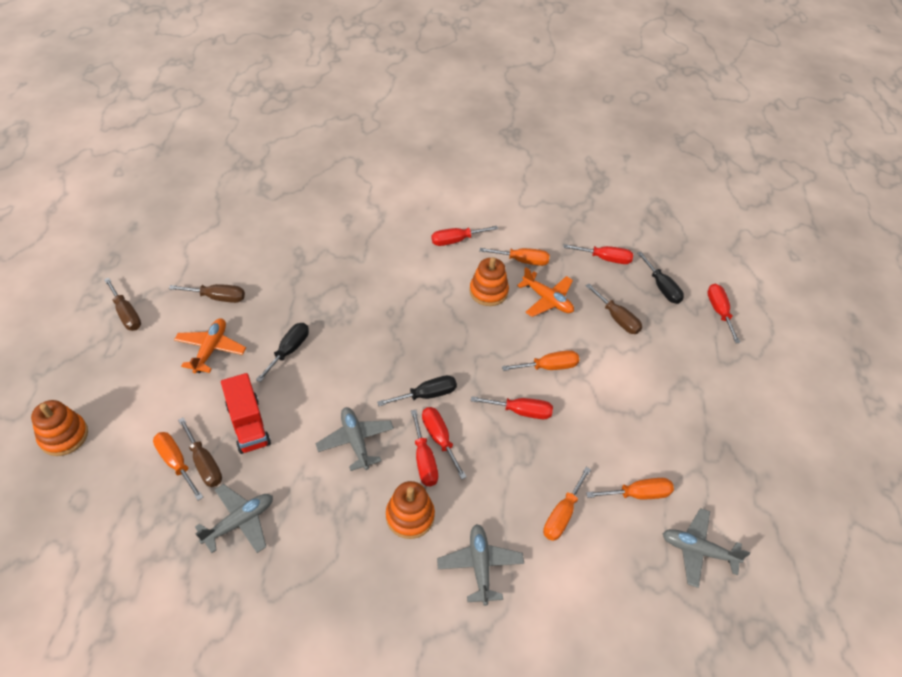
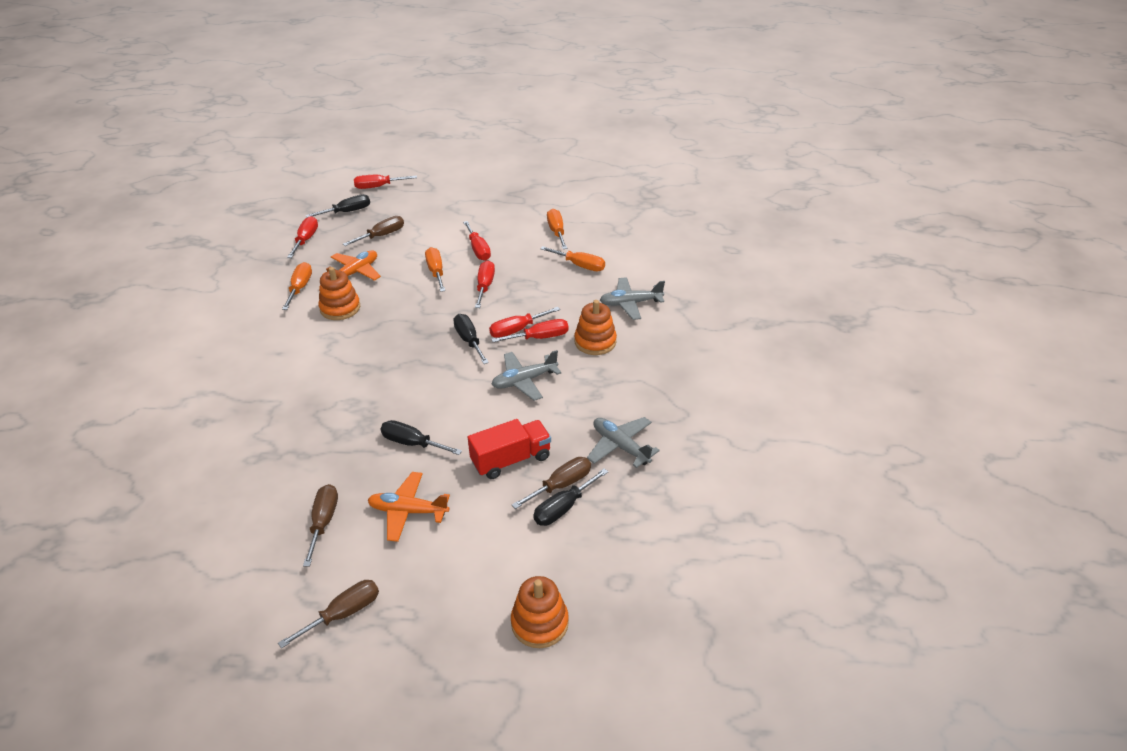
camera: 90 degrees left, 10 degrees down
(176, 463) = (563, 508): orange screwdriver -> black screwdriver
(456, 240) = (260, 333): red screwdriver -> red screwdriver (478, 250)
(698, 550) = (597, 210): grey plane -> none

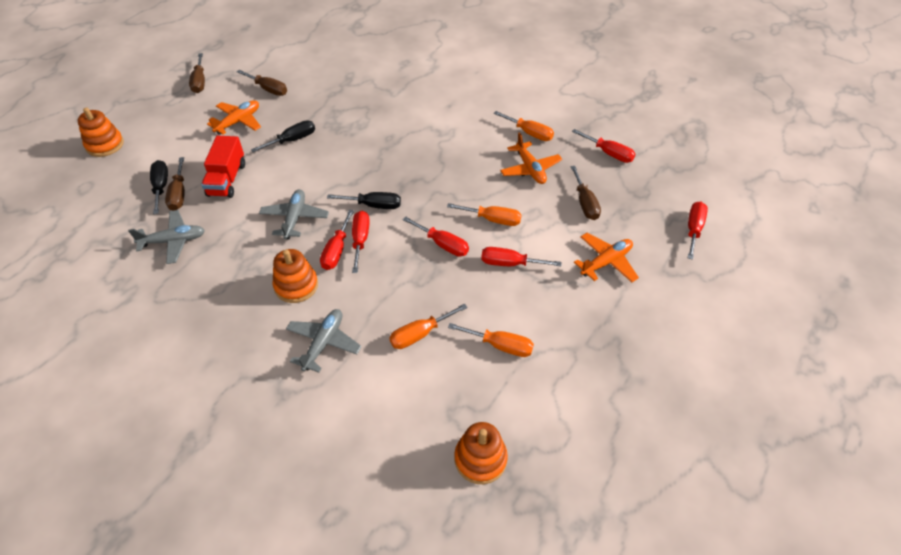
camera: 120 degrees right, 10 degrees up
(340, 308) = (482, 147): orange stacking toy -> orange stacking toy (480, 459)
(347, 212) = (648, 192): black screwdriver -> none
(442, 212) = (606, 262): none -> orange plane

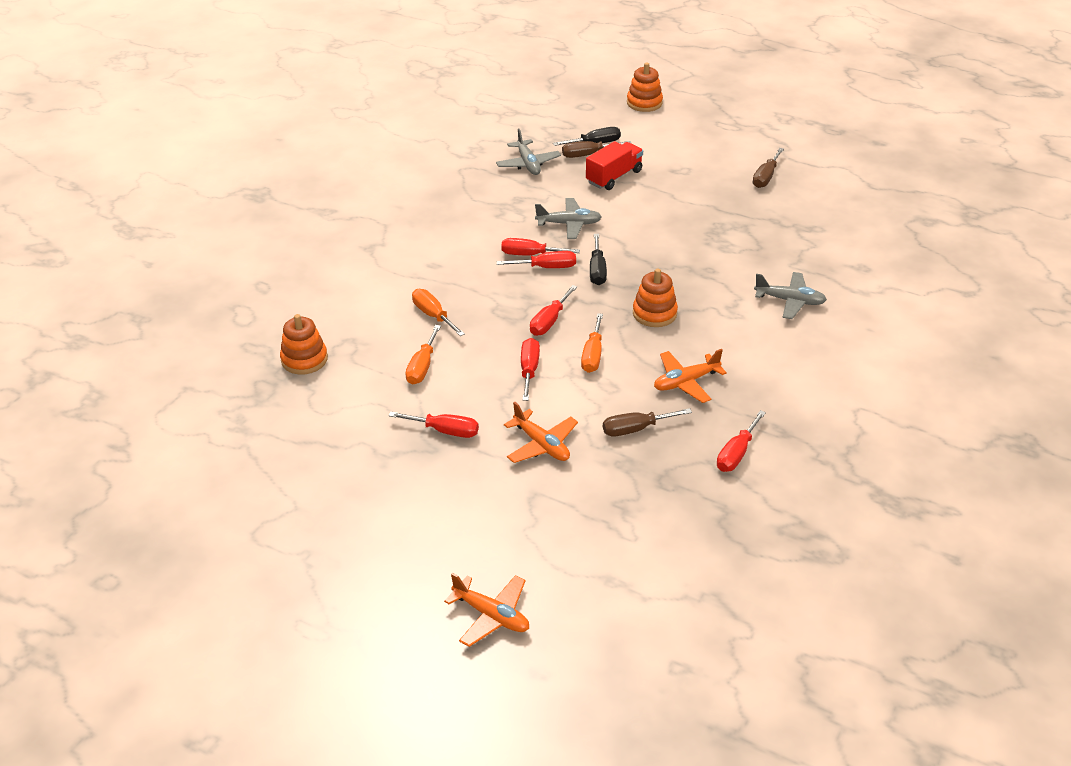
camera: 85 degrees right, 10 degrees down
(199, 82) = (761, 133): brown screwdriver -> none
(227, 179) = (614, 177): red truck -> red truck turned 135 degrees clockwise
(238, 122) = (703, 168): orange plane -> orange plane (491, 615)
(292, 140) = (684, 206): black screwdriver -> none
(296, 285) = (484, 237): orange stacking toy -> orange stacking toy (654, 313)
(323, 343) = (420, 261): grey plane -> grey plane (789, 301)
(529, 133) = (755, 380): orange screwdriver -> none
(693, 229) = (609, 527): red screwdriver -> red screwdriver (445, 431)

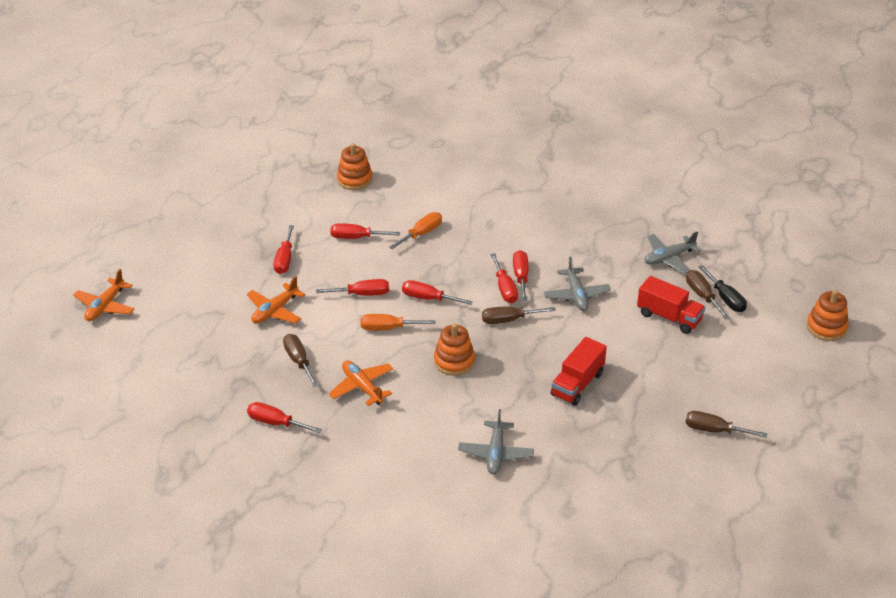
camera: 80 degrees right, 0 degrees up
(422, 367) = (356, 237): orange screwdriver -> red screwdriver
(597, 270) = (509, 320): black screwdriver -> brown screwdriver
(698, 241) = (577, 384): none -> red truck

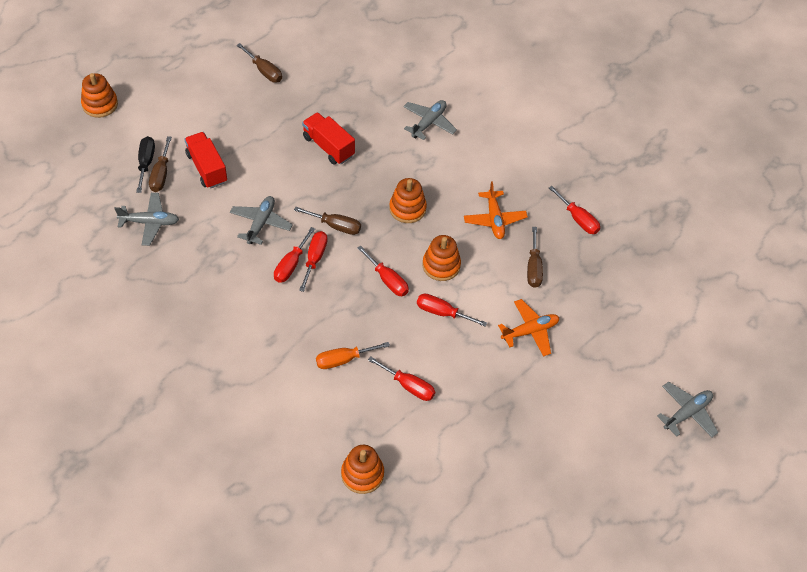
camera: 155 degrees left, 15 degrees up
(105, 306) = (687, 413): orange plane -> grey plane
(284, 260) = (492, 390): red screwdriver -> none
(388, 328) = (441, 265): orange screwdriver -> orange stacking toy
(577, 384) = (328, 146): red truck -> red truck turned 105 degrees counterclockwise

